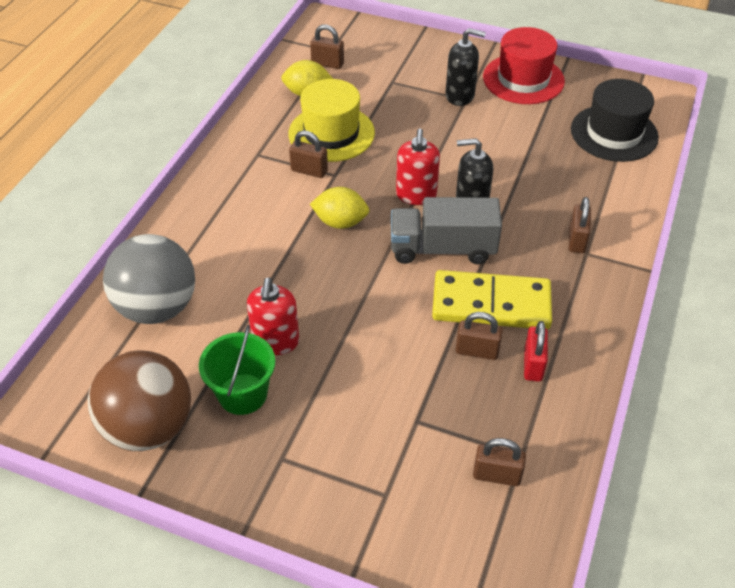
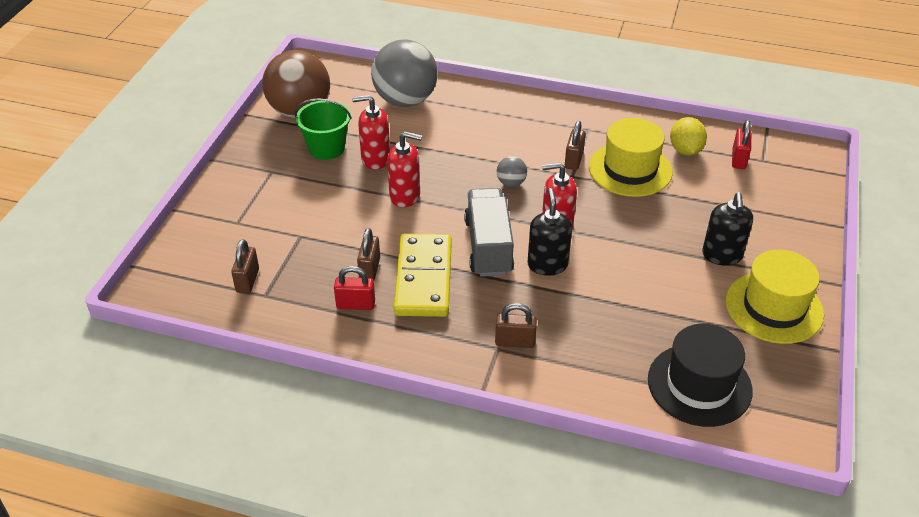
camera: 85 degrees right, 5 degrees down
(327, 64) = (738, 159): brown padlock -> red padlock
(340, 222) = (511, 183): yellow lemon -> grey ball
(352, 315) = (405, 196): none -> red soap dispenser
(523, 79) = (774, 307): red hat -> yellow hat

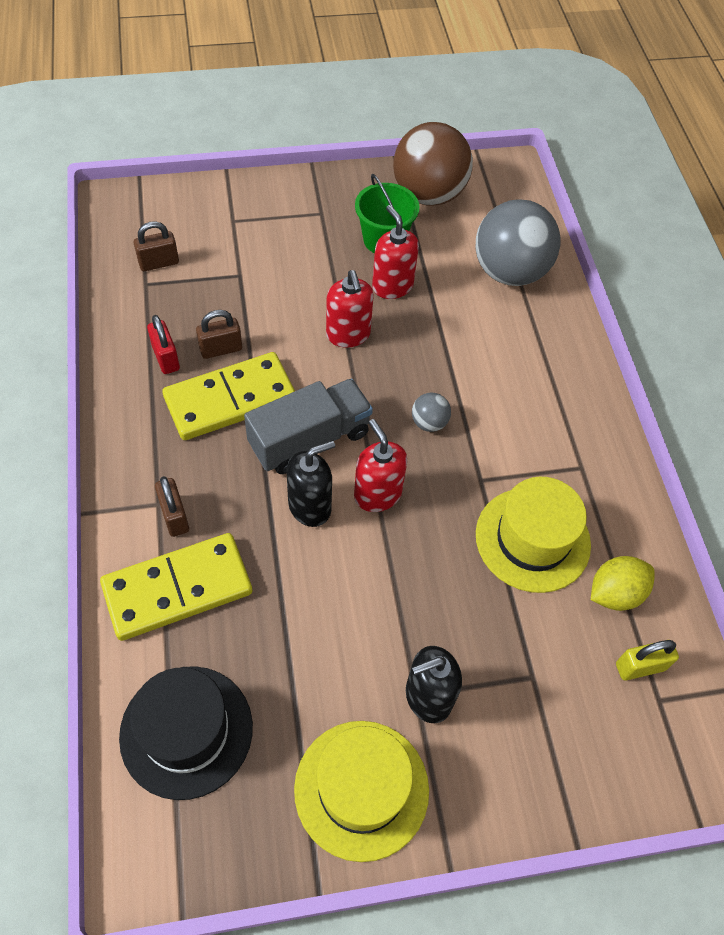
camera: 60 degrees right, 15 degrees up
(573, 160) = (511, 472): brown padlock -> none
(580, 357) = (178, 589): none -> yellow domino
(738, 159) = (640, 666): red padlock -> yellow padlock

